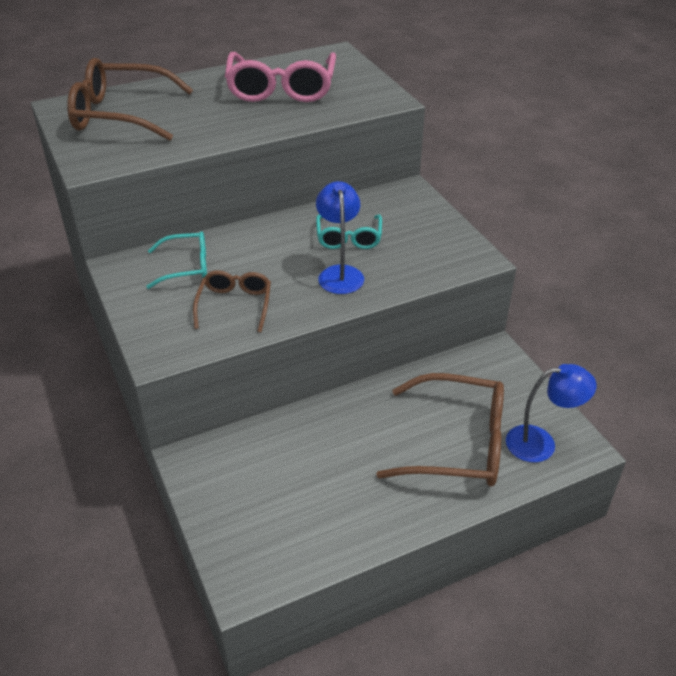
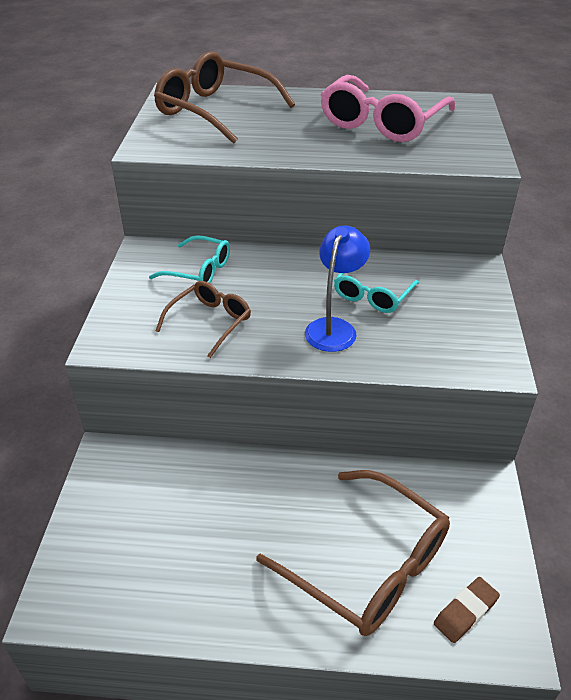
camera: 30 degrees right, 0 degrees up
(541, 443) = (465, 612): blue lamp -> brown eraser

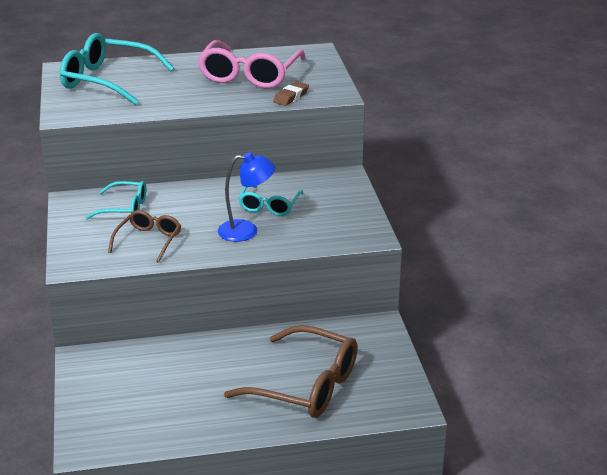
camera: 15 degrees left, 10 degrees down
(215, 110) = (107, 80): brown glasses -> turquoise glasses
(334, 327) = (246, 230): blue lamp -> blue lamp turned 75 degrees clockwise
(465, 612) = (378, 398): brown eraser -> brown eraser (291, 97)

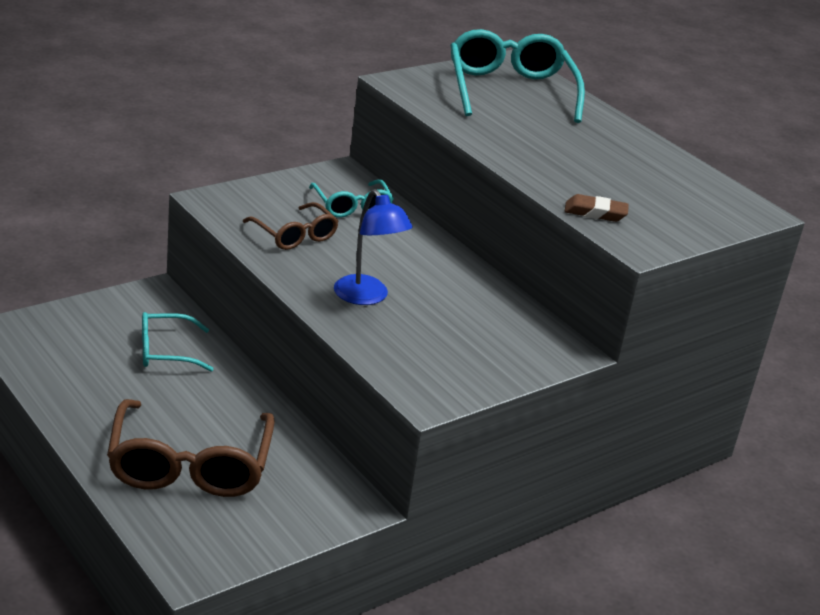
camera: 60 degrees right, 0 degrees up
(149, 240) = (295, 235): brown glasses -> brown glasses turned 60 degrees clockwise
(249, 75) = (625, 175): pink glasses -> none
(269, 206) = (439, 304): turquoise glasses -> turquoise glasses (165, 351)

